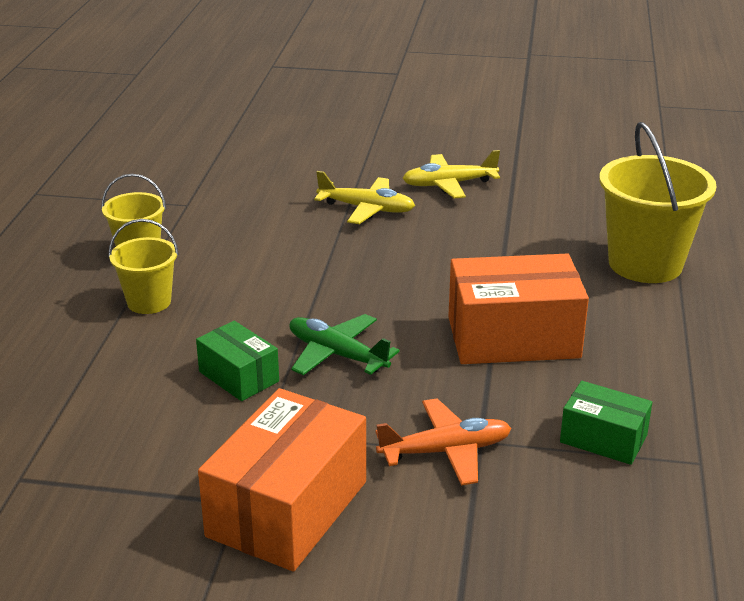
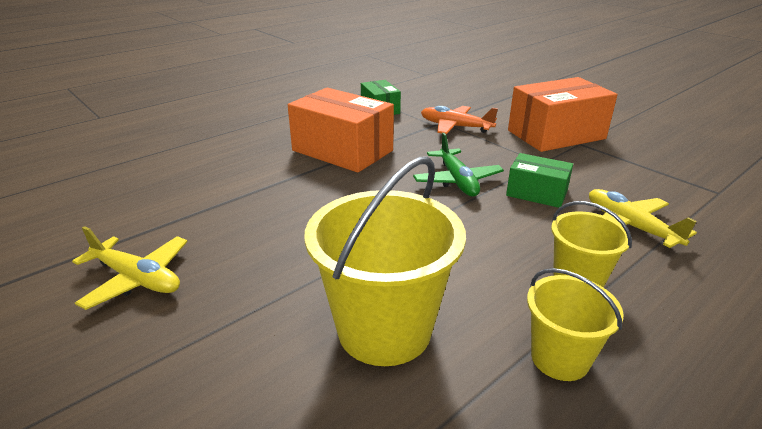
camera: 140 degrees left, 0 degrees up
(238, 376) = (536, 193): green box -> green box turned 60 degrees counterclockwise
(367, 209) = (256, 290): yellow plane -> yellow plane (629, 226)
(645, 264) = (191, 153): yellow bucket -> yellow bucket (384, 330)

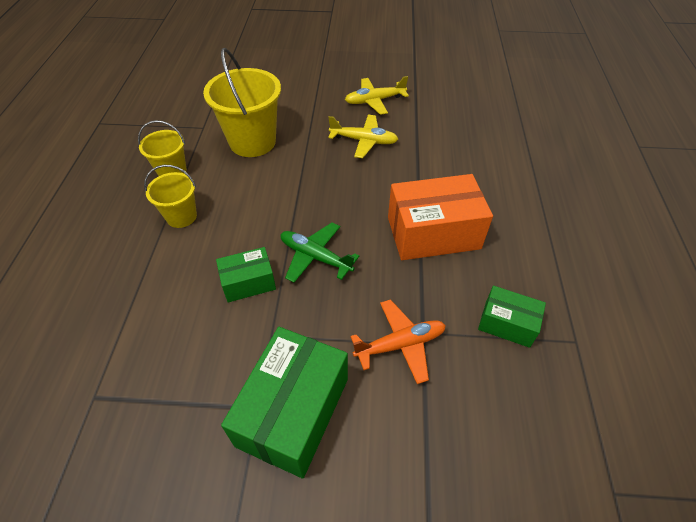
camera: 135 degrees right, 20 degrees up
(556, 134) = (293, 412): orange box -> green box
(629, 226) = (164, 288): yellow plane -> yellow plane (364, 141)

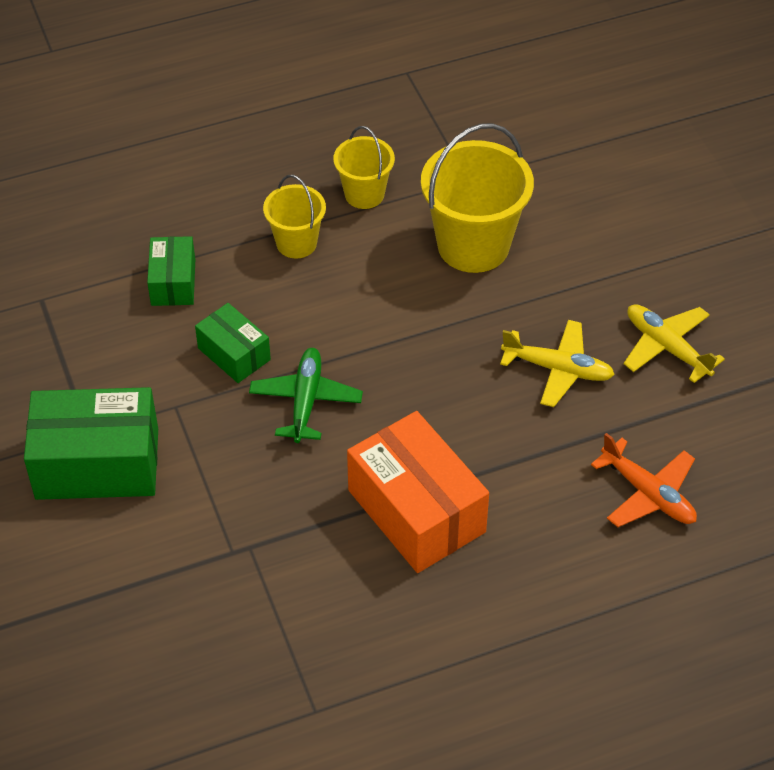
camera: 65 degrees right, 0 degrees up
(364, 141) = (558, 369): yellow plane -> yellow plane turned 60 degrees counterclockwise
(400, 344) = (222, 530): orange plane -> orange plane (648, 494)
(507, 324) = (305, 630): green box -> green box (173, 282)

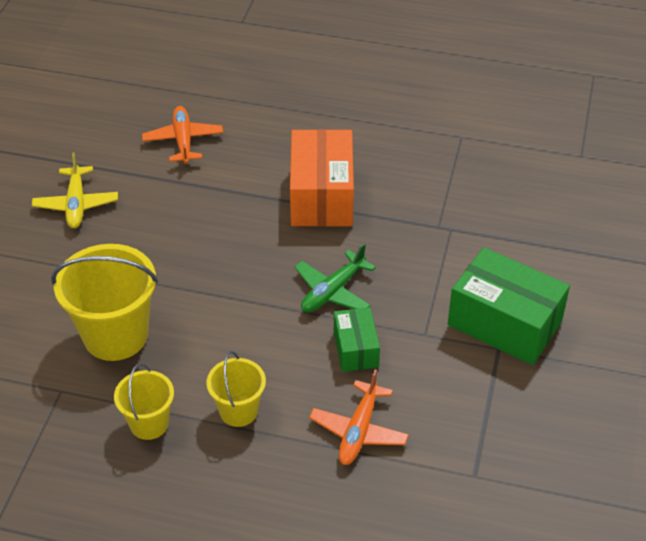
camera: 145 degrees left, 5 degrees down
(173, 282) = (359, 431): green box -> orange plane
(558, 369) = (155, 226): yellow plane -> none

